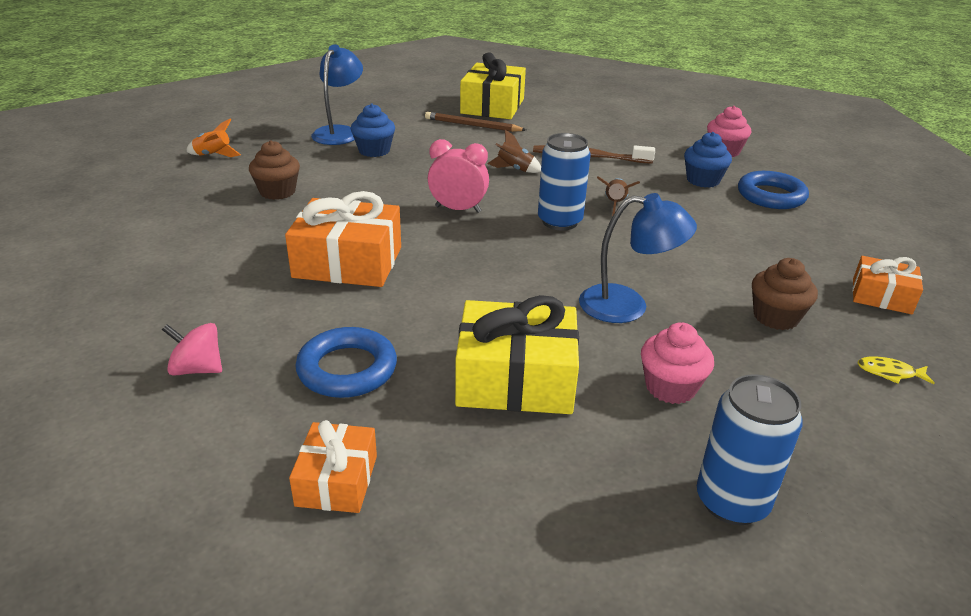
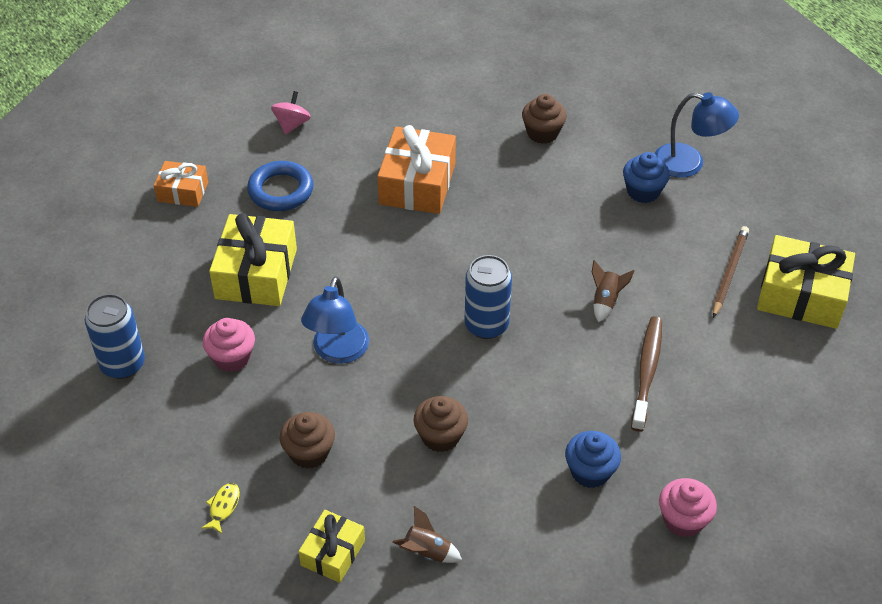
camera: 95 degrees right, 15 degrees up
(213, 155) = (618, 84): orange rocket -> none
(458, 209) = (510, 252): pink clock -> none
(615, 204) = (524, 375): brown rocket -> brown rocket (427, 552)
(707, 243) = (440, 436): none -> brown cupcake
(771, 196) = (551, 531): blue ring -> none
(881, 296) = (333, 553): orange gift -> yellow gift

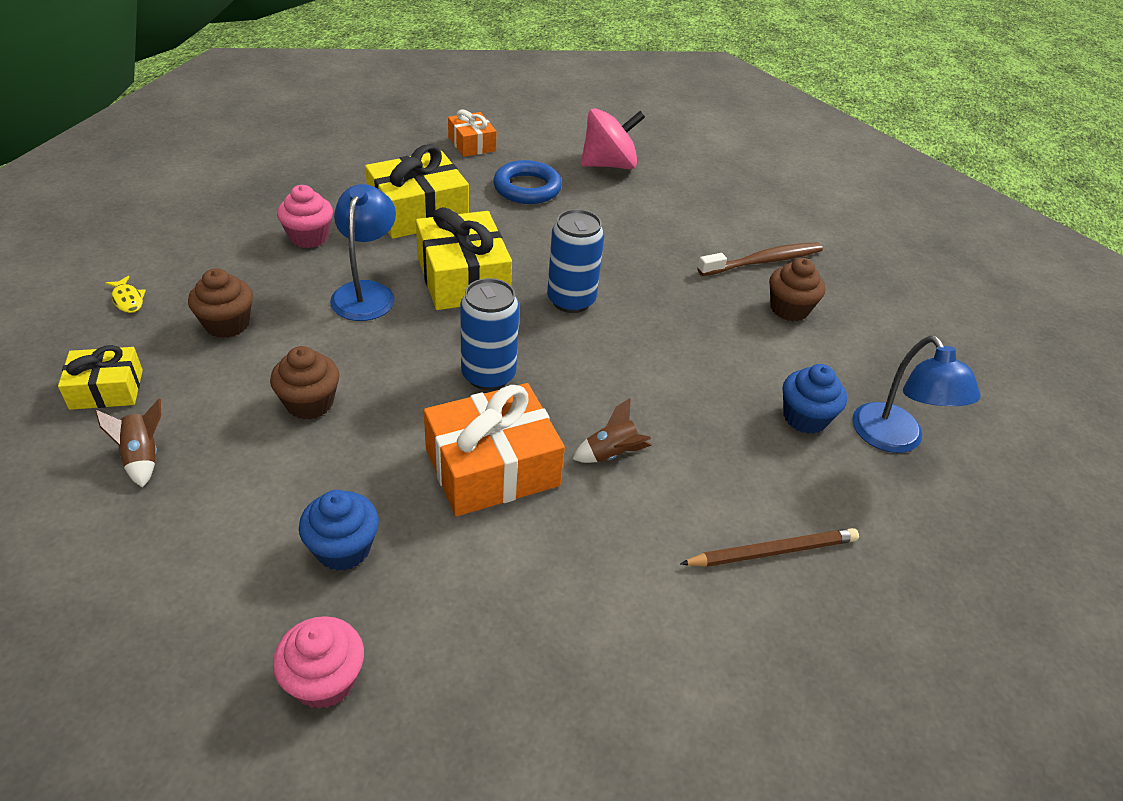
camera: 50 degrees right, 5 degrees down
(123, 364) = (256, 188): blue can -> blue can (571, 300)
(223, 507) = (128, 299): yellow fish -> yellow fish turned 75 degrees clockwise
(292, 124) = (609, 165): pink spinning top -> pink spinning top, size x1.70
(338, 352) = (366, 292): blue lamp -> blue lamp turned 120 degrees clockwise
(417, 184) = (623, 257): orange gift -> orange gift (492, 467)
(647, 371) = (539, 537): brown toothbrush -> brown toothbrush (763, 261)
(801, 295) = (817, 649): yellow gift -> yellow gift (463, 278)

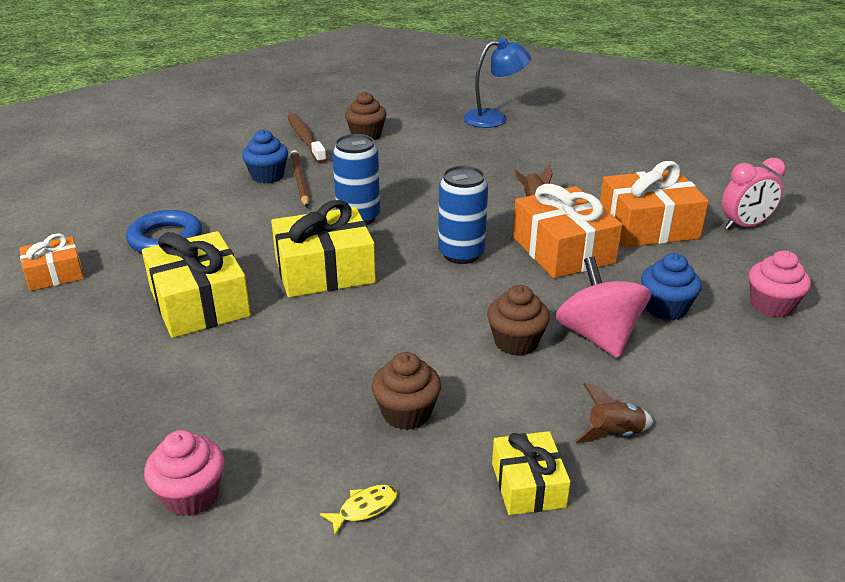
camera: 85 degrees left, 10 degrees down
(309, 237) = (239, 375): pink cupcake -> pink cupcake (191, 495)
(366, 292) = (347, 325): blue lamp -> none
(555, 575) = (648, 226): none -> orange gift
(558, 717) = (744, 226): none -> pink clock
(609, 165) = (132, 195): pink spinning top -> pink spinning top (598, 336)
(772, 551) = (598, 160): brown pencil -> brown pencil (299, 181)
(805, 418) = (481, 141): blue cupcake -> blue cupcake (267, 176)

